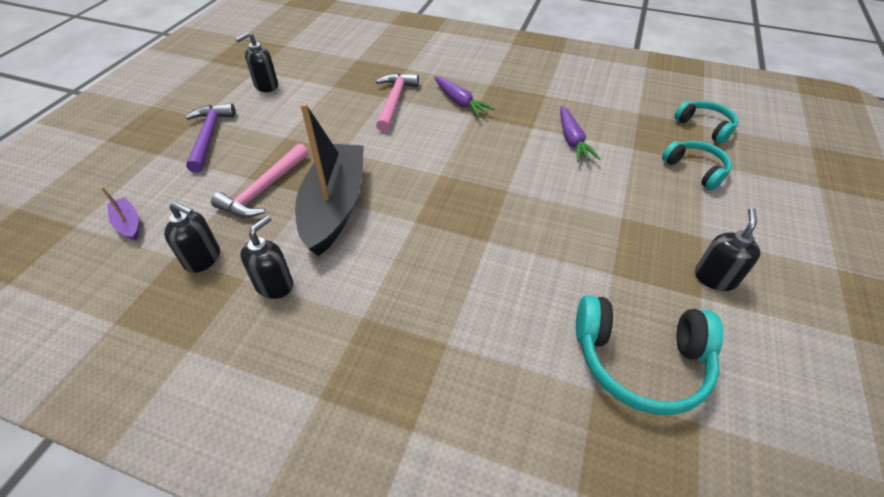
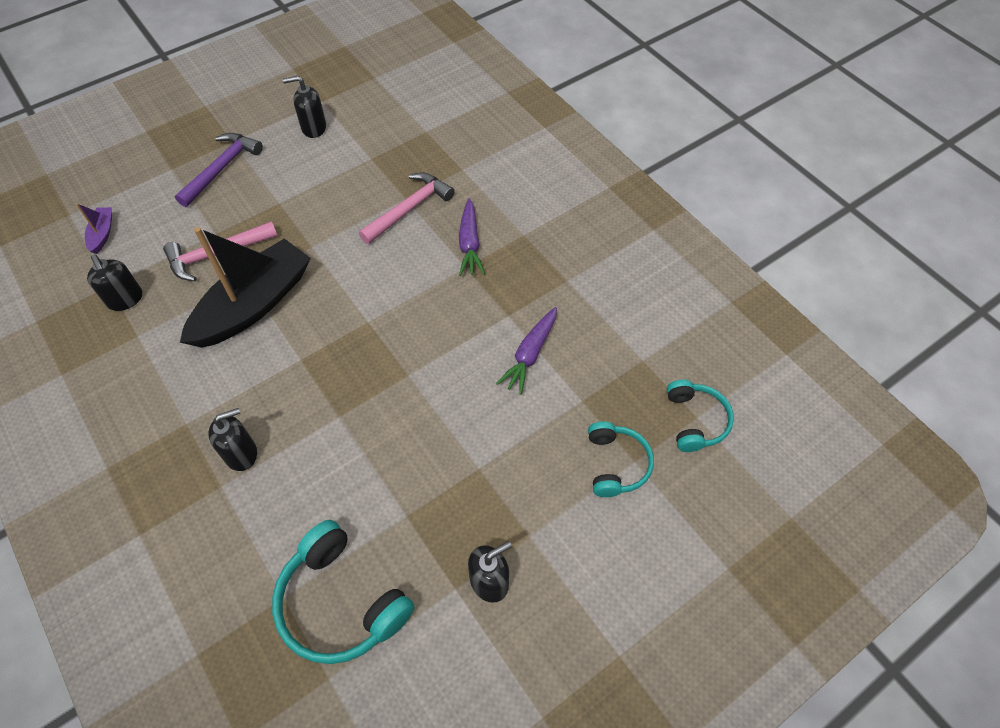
camera: 35 degrees right, 10 degrees up
(274, 285) = (152, 355): black soap dispenser -> black soap dispenser (241, 453)

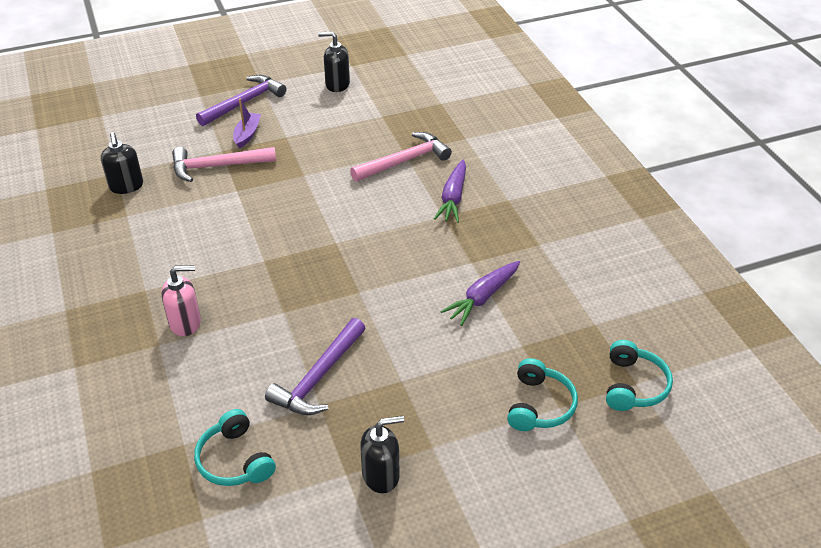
camera: 15 degrees right, 15 degrees down
(102, 234) = (124, 134): purple boat -> purple boat (247, 134)
(241, 453) = (185, 323): black soap dispenser -> pink soap dispenser
(254, 304) = (237, 210): black boat -> none
(341, 602) = (235, 460): turquoise headphones -> turquoise headphones, size x0.62
(396, 485) = (318, 377): none -> purple hammer

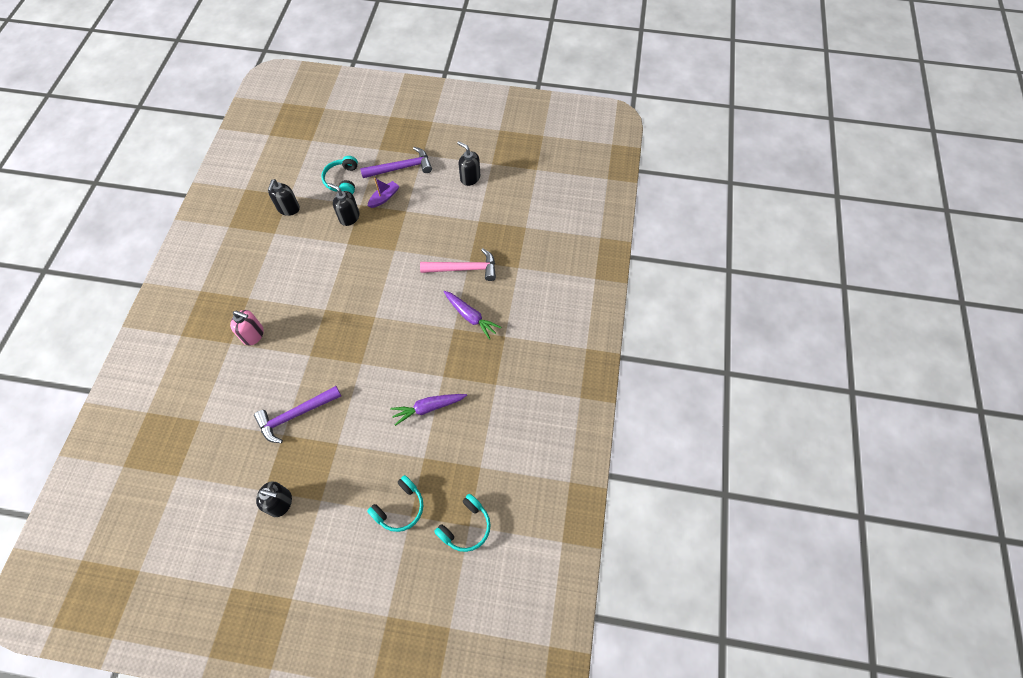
camera: 30 degrees right, 20 degrees up
(217, 166) = (349, 217): pink hammer -> black soap dispenser
(235, 460) = (216, 447): turquoise headphones -> turquoise headphones (342, 180)
(453, 198) = (471, 317): purple carrot -> purple carrot turned 90 degrees counterclockwise

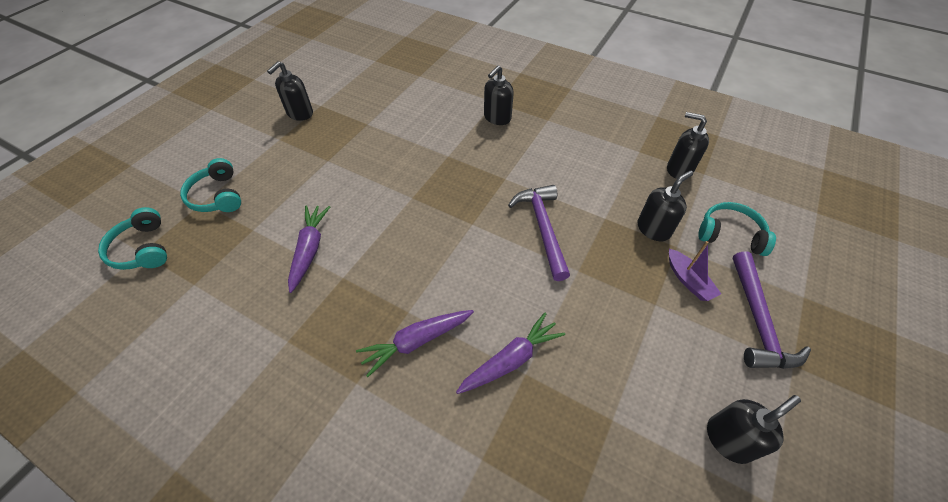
camera: 110 degrees right, 10 degrees down
(253, 335) = (497, 118): pink soap dispenser -> black soap dispenser
(295, 415) = (382, 135): purple hammer -> purple hammer (543, 228)
(464, 269) = (511, 359): pink hammer -> purple carrot

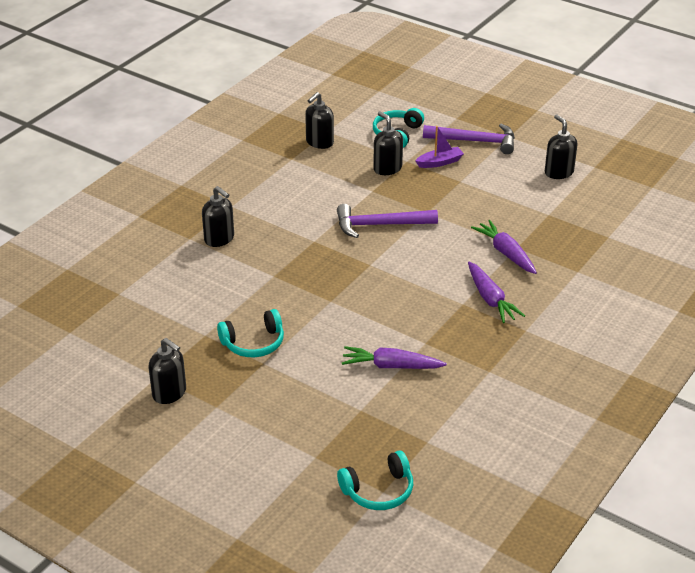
camera: 85 degrees left, 15 degrees down
(217, 196) = (306, 445): turquoise headphones -> turquoise headphones (253, 343)

